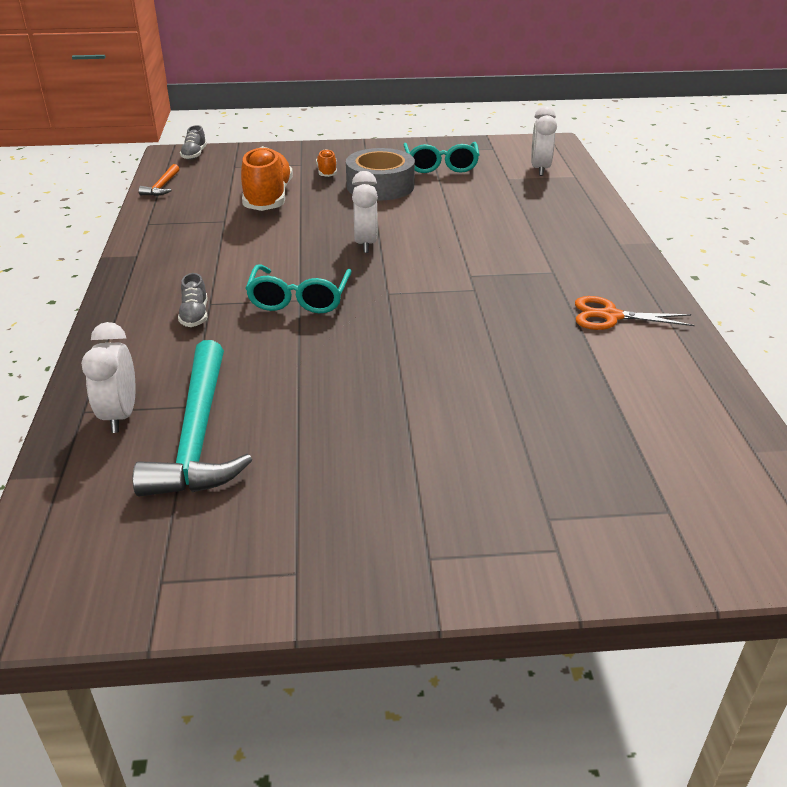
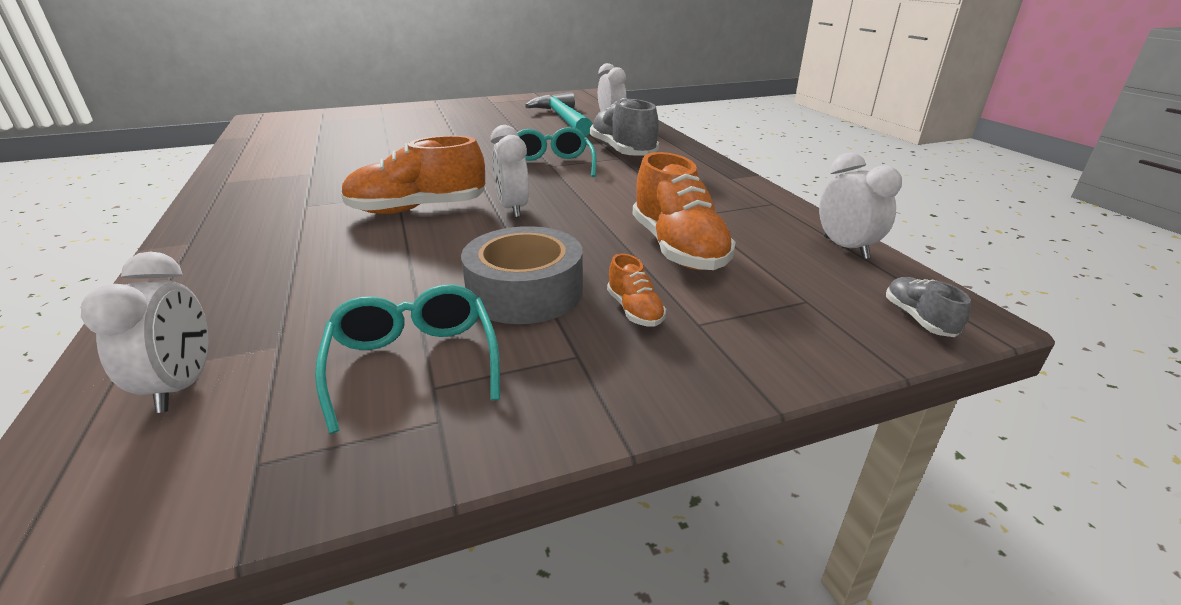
camera: 165 degrees right, 5 degrees down
(162, 186) = (845, 248): orange hammer -> white clock
(195, 315) = (622, 151): grey shoe -> grey shoe, size x2.10
(448, 254) = (417, 209): none -> orange shoe
(611, 316) = (276, 179): orange scissors -> none

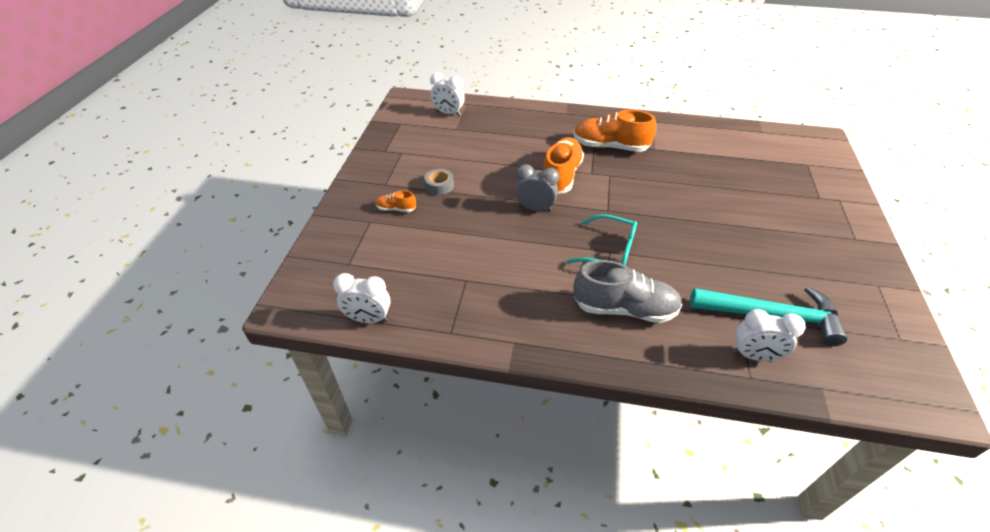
camera: 120 degrees right, 15 degrees up
(414, 363) = (417, 151): turquoise glasses -> none
(513, 209) = (535, 208): white clock -> grey clock
(525, 291) = (439, 186): grey tape -> grey tape, size x0.53
(678, 248) = (432, 249): orange shoe -> orange shoe (610, 147)
(918, 319) = (300, 290): grey shoe -> none

